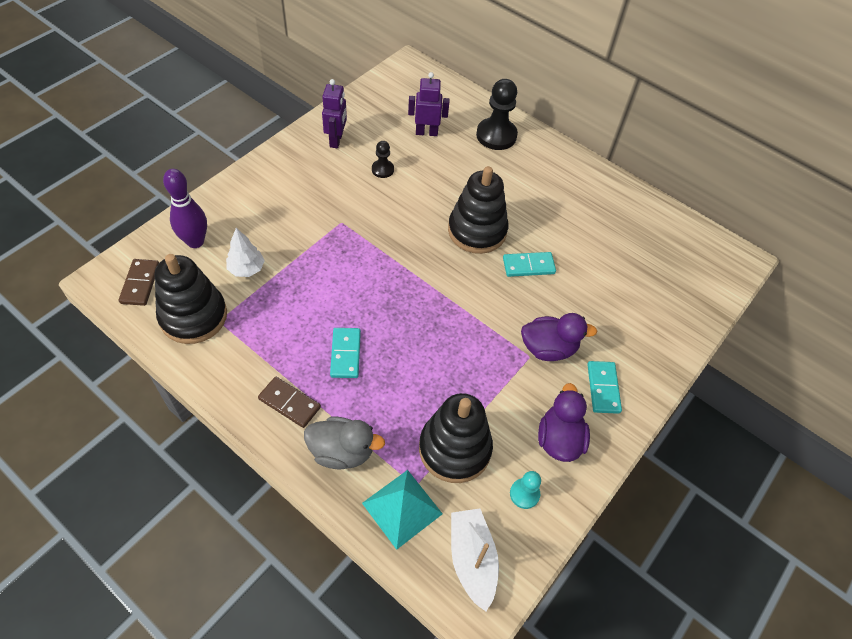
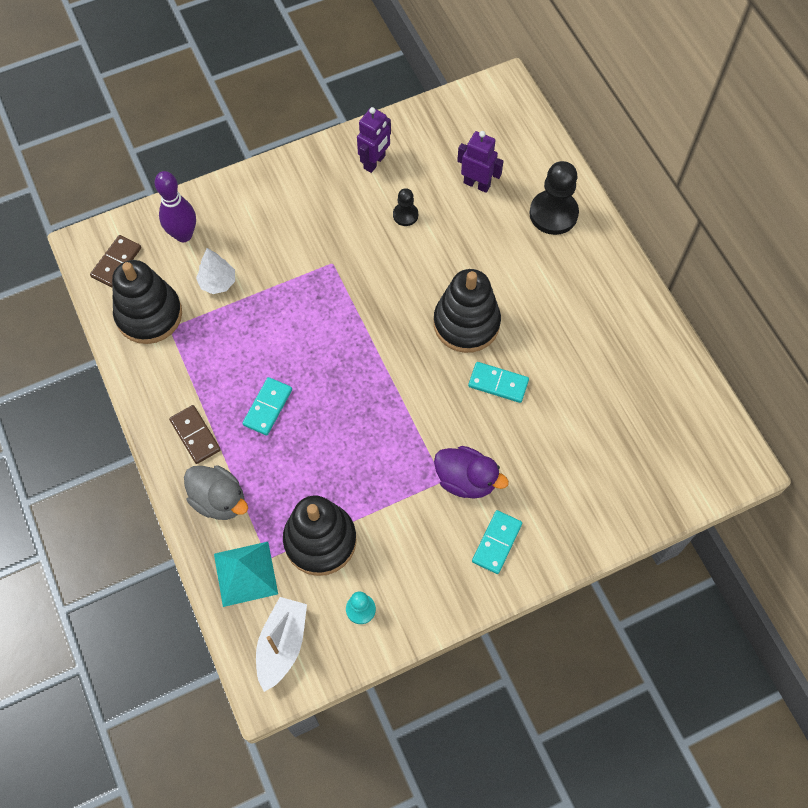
camera: 30 degrees right, 10 degrees up
(559, 439) = (423, 573): purple duck -> none

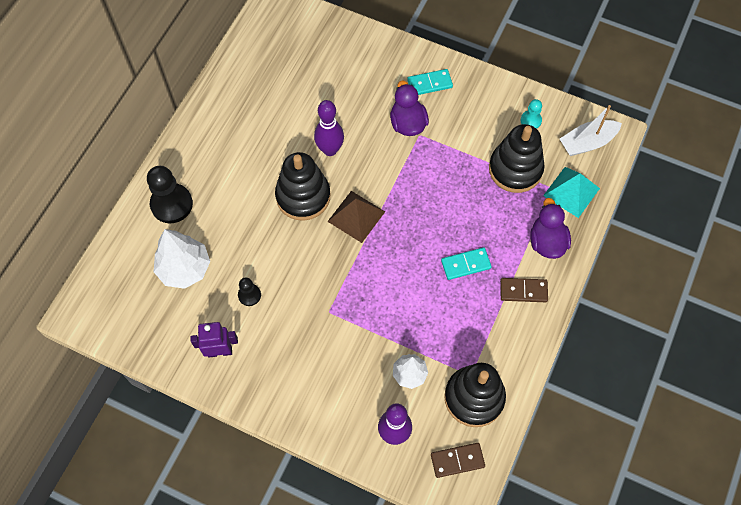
camera: 130 degrees left, 0 degrees up
(195, 435) = (523, 291): brown domino -> brown domino turned 75 degrees clockwise
(219, 500) = (547, 241): grey duck -> purple duck
(404, 352) = (356, 216): none -> brown pyramid
(477, 184) = (184, 268): purple robot -> white tree
(498, 383) = (330, 150): turquoise domino -> purple bowling pin

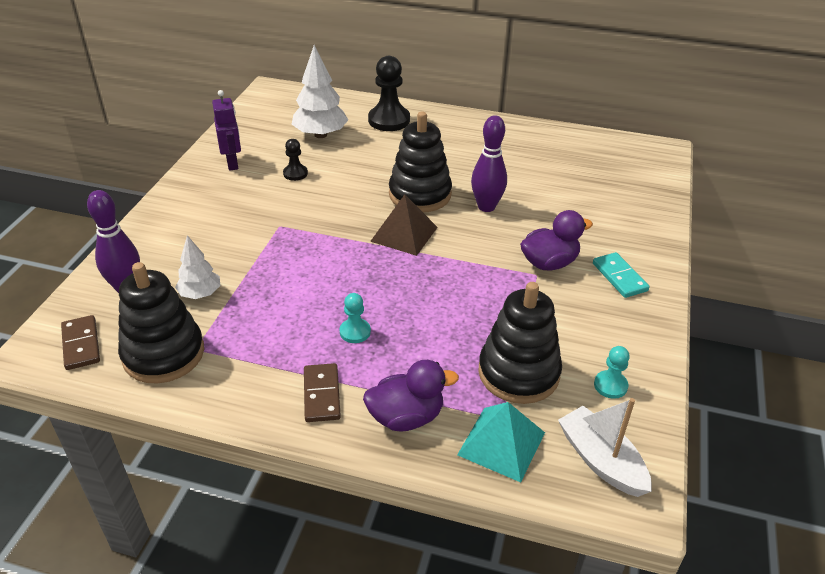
camera: 80 degrees right, 25 degrees down
(465, 264) = (355, 332): turquoise domino -> turquoise pawn

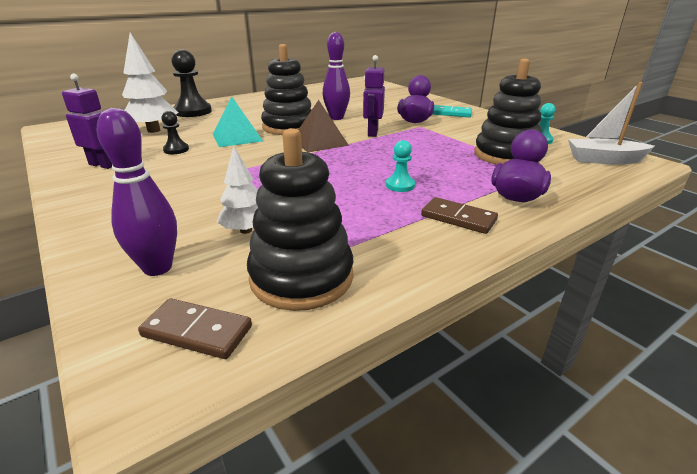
camera: 50 degrees left, 10 degrees down
(470, 252) = (372, 133): none -> purple robot
(501, 443) = (569, 178): turquoise pyramid -> turquoise pyramid (237, 137)

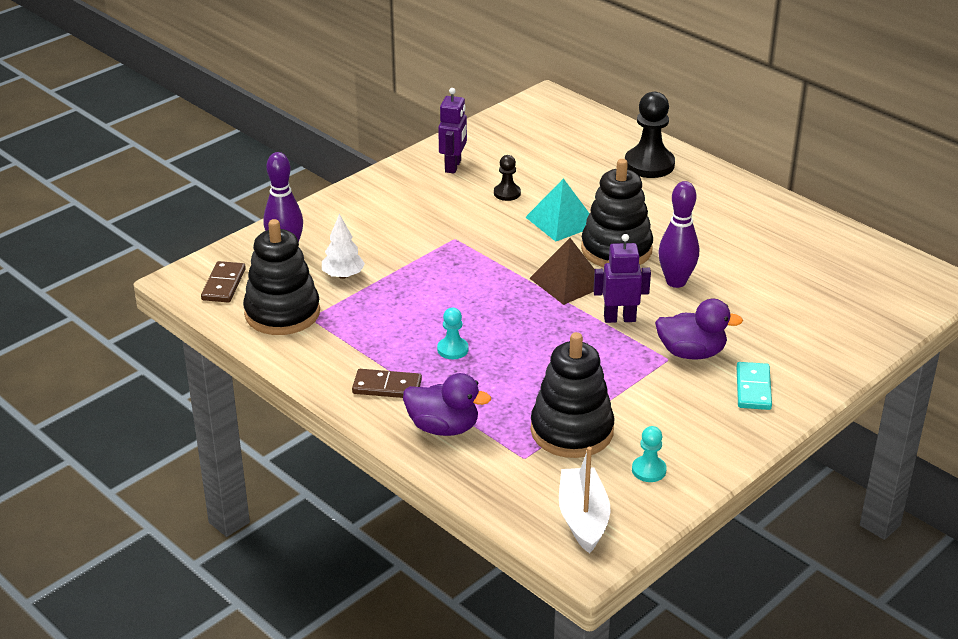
camera: 80 degrees right, 5 degrees up
(153, 130) = (563, 161): white tree -> none
(458, 218) = (387, 387): brown domino -> brown domino turned 75 degrees clockwise

